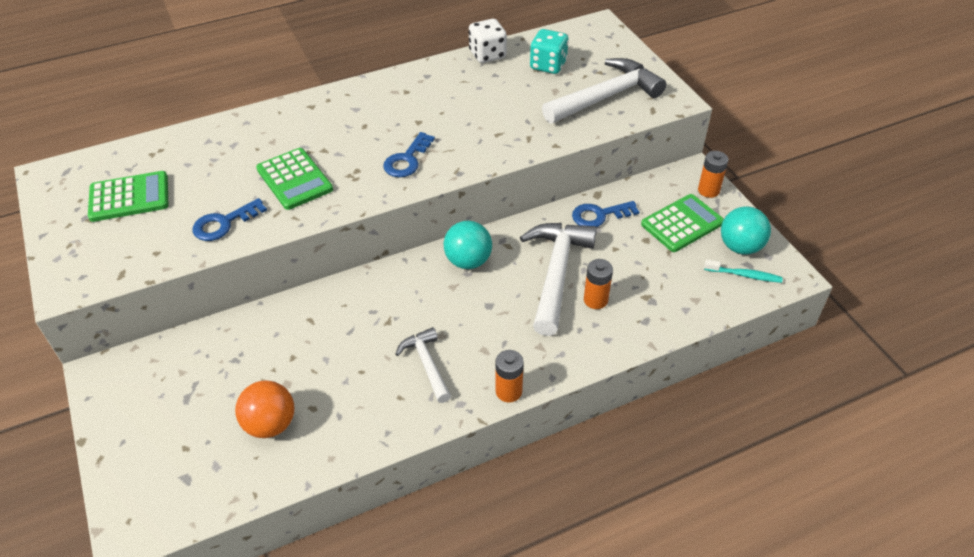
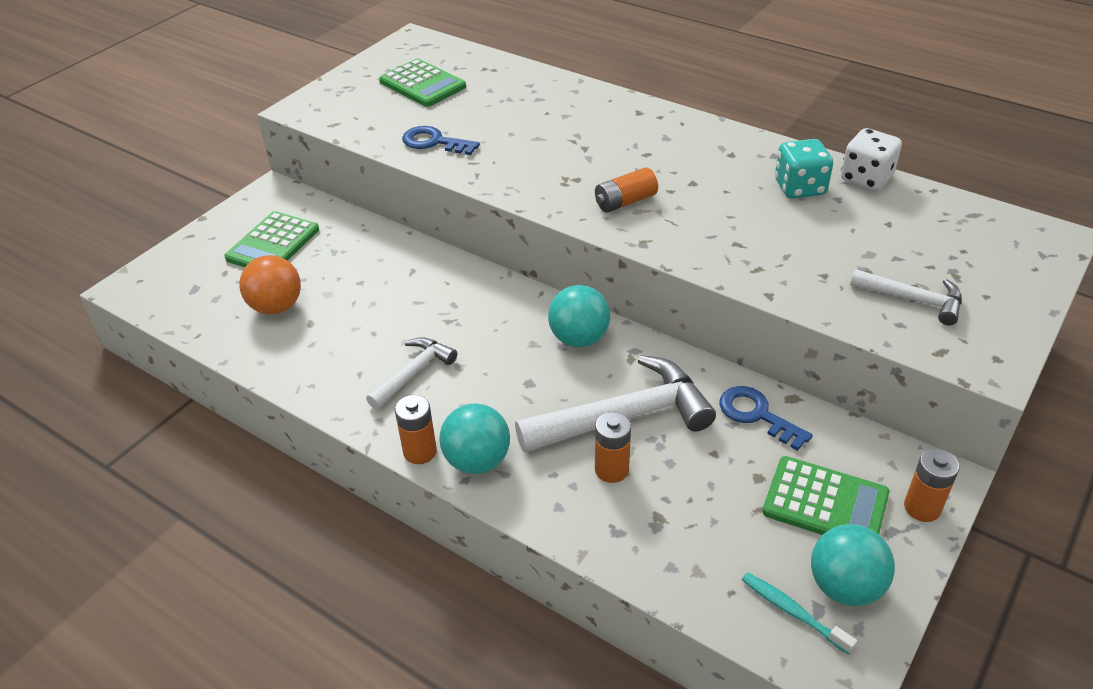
camera: 60 degrees right, 5 degrees down
(294, 179) = (526, 151): green calculator -> green calculator (273, 244)
(407, 160) = (625, 202): blue key -> orange battery
(540, 363) = (477, 461): none -> turquoise ball
(548, 65) = (909, 229): turquoise dice -> turquoise dice (799, 188)
(606, 96) = (913, 300): white hammer -> white hammer, size x0.56
(744, 275) = (793, 612): turquoise toothbrush -> turquoise toothbrush turned 150 degrees clockwise

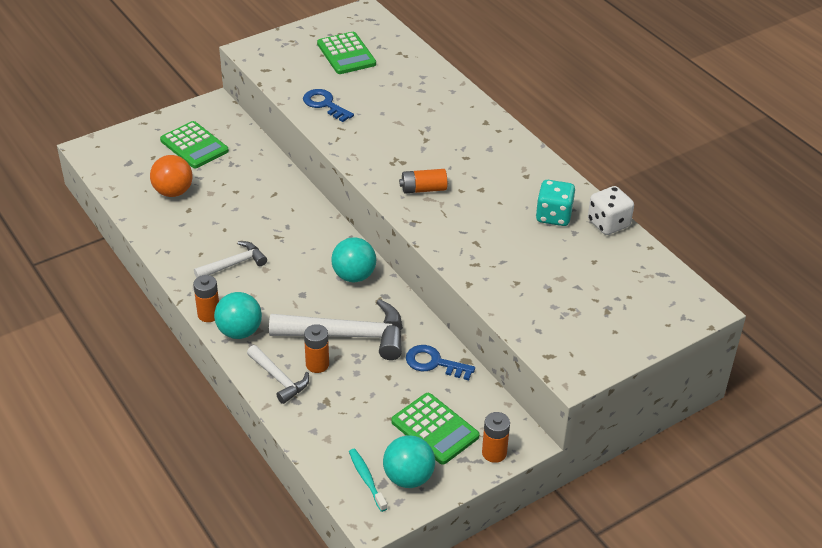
camera: 20 degrees right, 0 degrees up
(273, 244) = (194, 146): green calculator -> green calculator turned 90 degrees counterclockwise
(757, 415) = (434, 363): blue key -> blue key turned 45 degrees counterclockwise
(913, 300) = (562, 318): white hammer -> white hammer (279, 379)

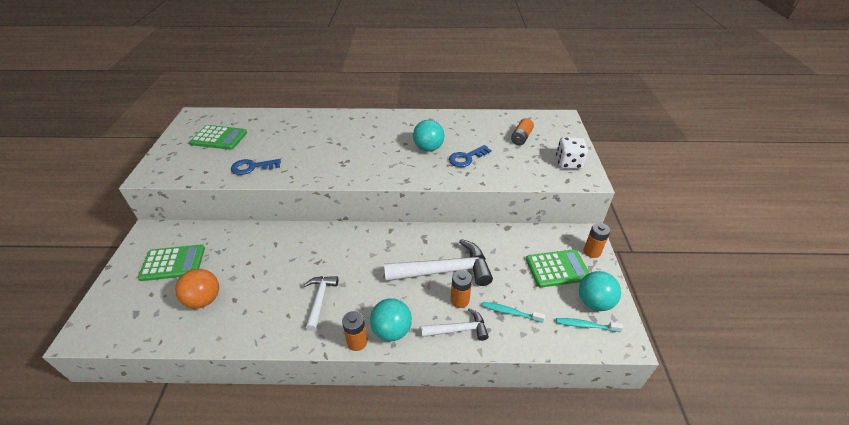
camera: 55 degrees left, 0 degrees up
(334, 410) = (510, 312): none -> turquoise toothbrush
(348, 335) = (445, 271): white hammer -> white hammer turned 45 degrees clockwise
(354, 276) = (393, 242): turquoise ball -> turquoise ball (428, 148)
(423, 189) = (381, 163): orange battery -> orange battery (521, 138)
(434, 363) = (499, 242): blue key -> blue key (466, 158)
(553, 216) = (453, 130): turquoise dice -> none
(608, 224) = (476, 117): white dice -> white dice (568, 163)

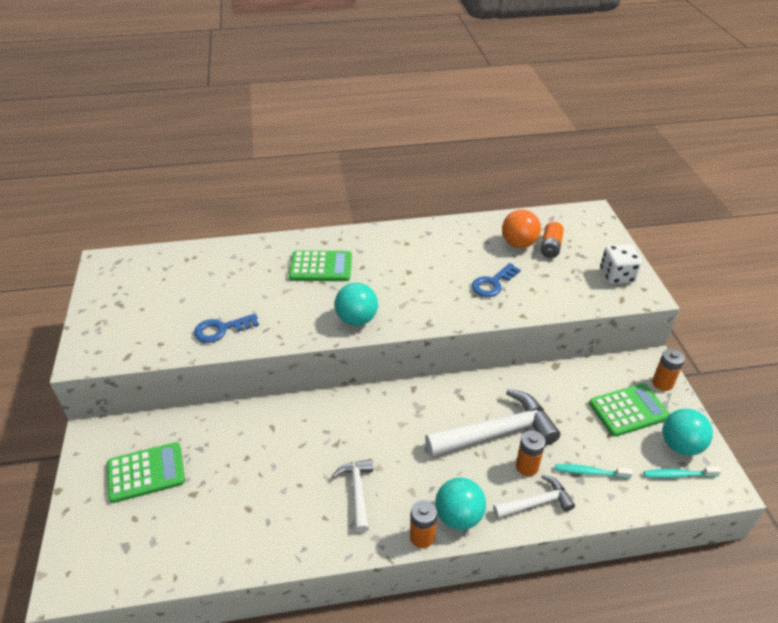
camera: 10 degrees left, 0 degrees up
(204, 300) = (209, 515): orange ball -> orange ball (518, 244)
(219, 138) = (156, 292): green calculator -> green calculator (320, 267)
(428, 148) = (440, 275): turquoise ball -> turquoise ball (357, 319)

